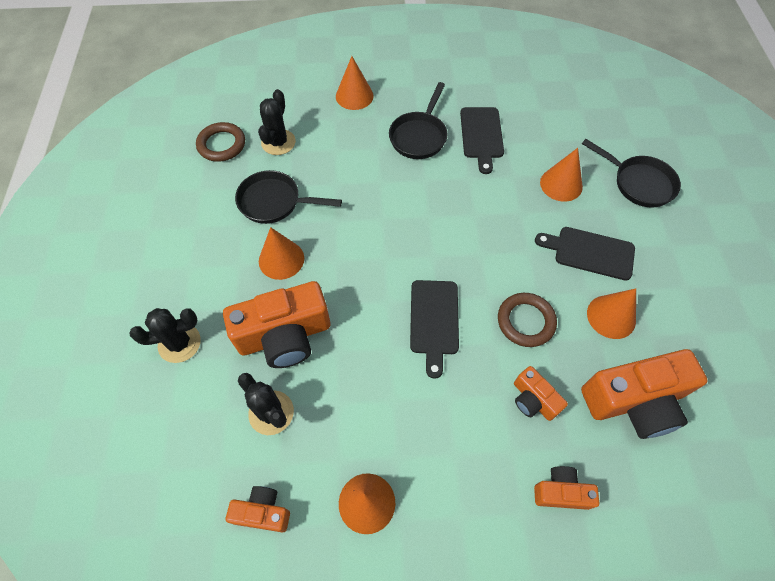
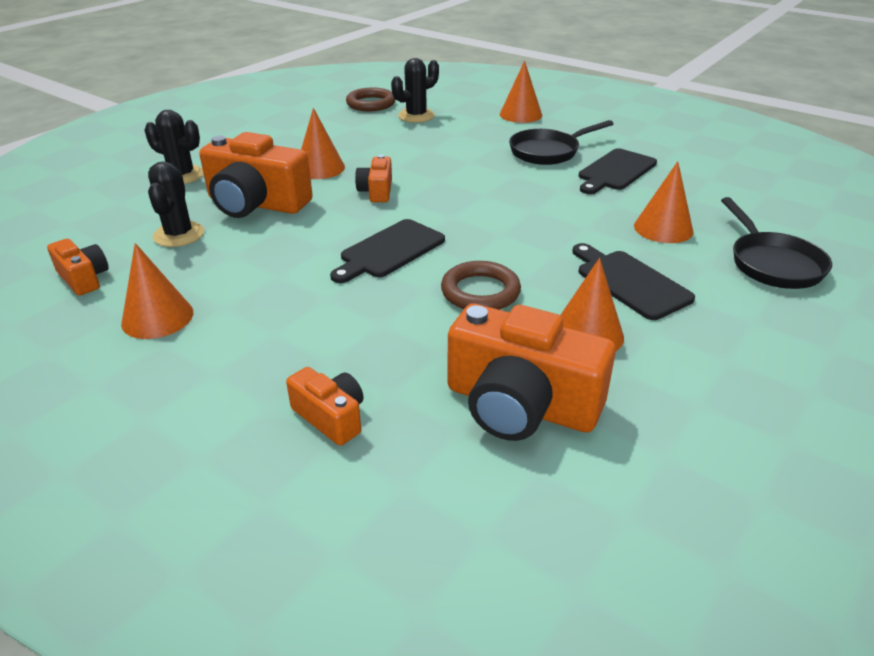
camera: 40 degrees right, 25 degrees down
(274, 202) = (363, 141): black pan -> none
(533, 400) = (405, 342): orange camera -> orange camera (376, 191)

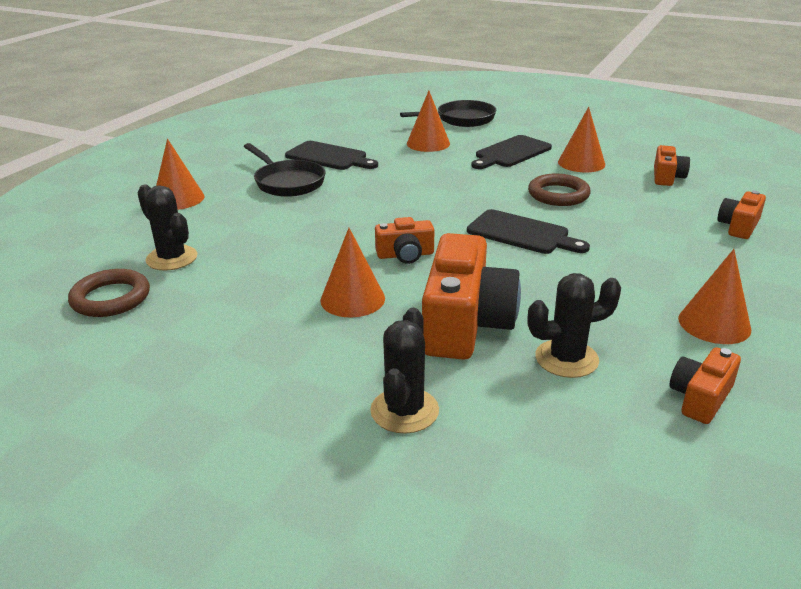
camera: 100 degrees left, 5 degrees down
(520, 405) = (667, 177): orange camera -> orange camera, size x0.51

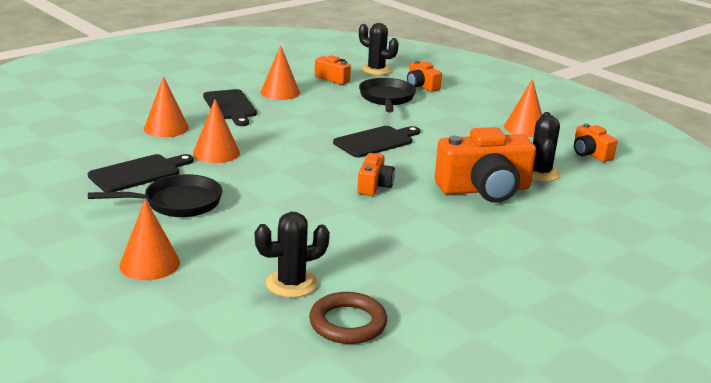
camera: 70 degrees left, 5 degrees down
(352, 299) = (427, 218): orange cone -> orange cone (216, 153)
(404, 411) = (571, 230): black cactus -> black cactus (376, 70)
(461, 119) = (128, 102): black pan -> black pan (387, 98)
(465, 323) = (484, 189): orange camera -> orange camera turned 135 degrees clockwise
(558, 194) = (326, 114): brown ring -> none

